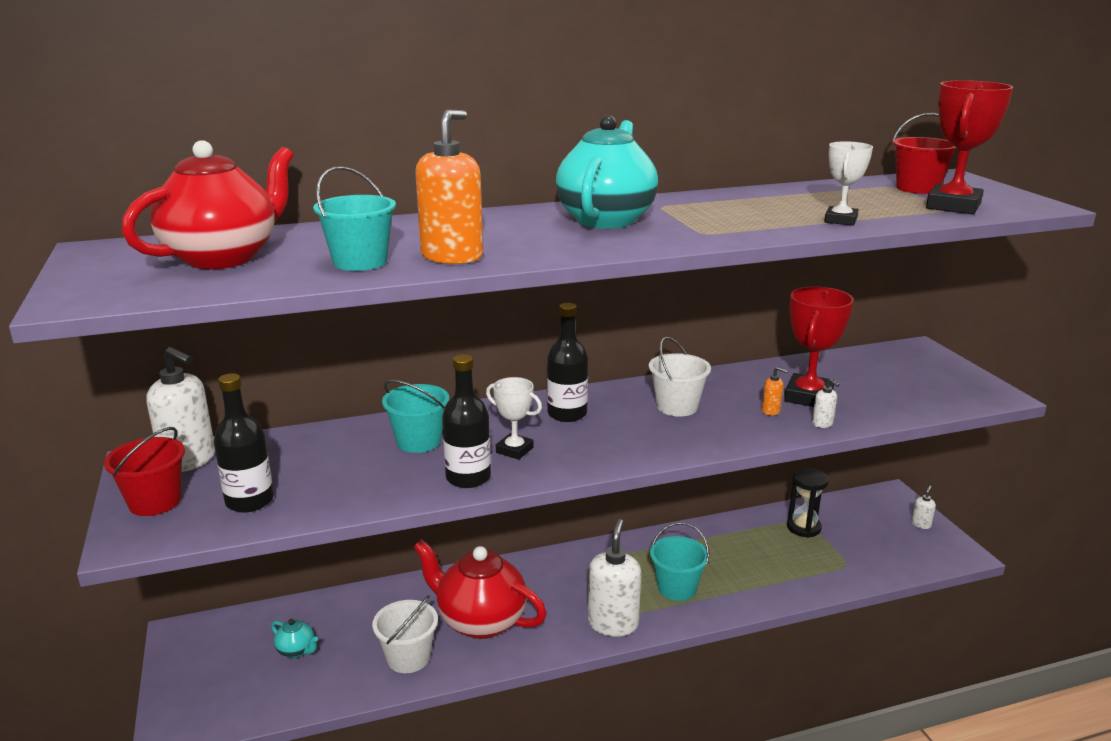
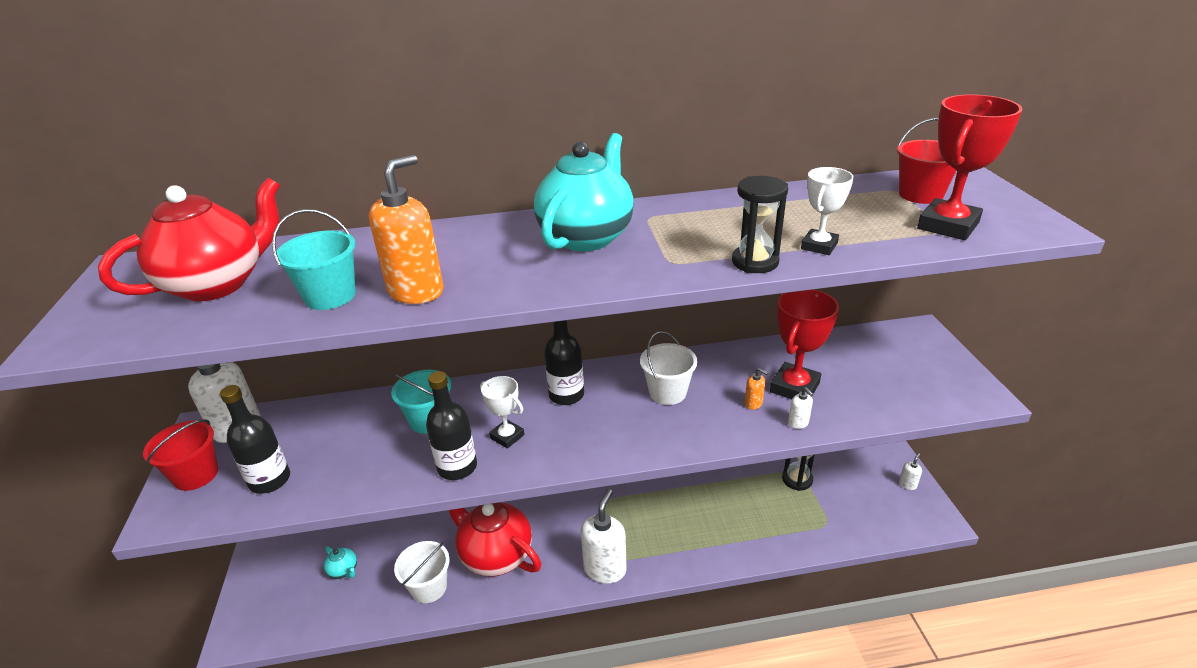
camera: 10 degrees right, 10 degrees up
(677, 588) = (668, 536): turquoise bucket -> none
(785, 231) = (755, 262): none -> black hourglass

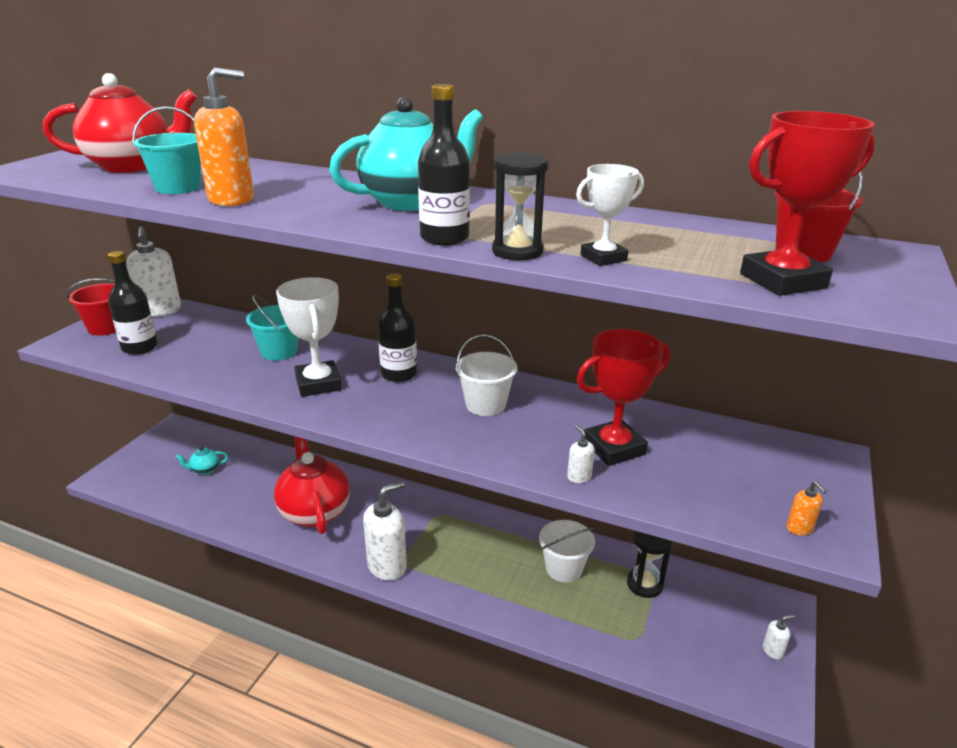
camera: 30 degrees right, 5 degrees down
(344, 571) = (205, 470): turquoise teapot -> turquoise teapot turned 90 degrees clockwise
(429, 587) = (247, 510): white bucket -> white bucket (564, 568)
(457, 467) = (259, 389): black bottle -> black bottle (444, 238)
(507, 436) = (318, 384): white trophy -> white trophy, size x1.66
(753, 403) = (554, 444): orange soap dispenser -> orange soap dispenser (799, 528)
(798, 423) = (579, 477): white soap dispenser -> white soap dispenser turned 150 degrees clockwise

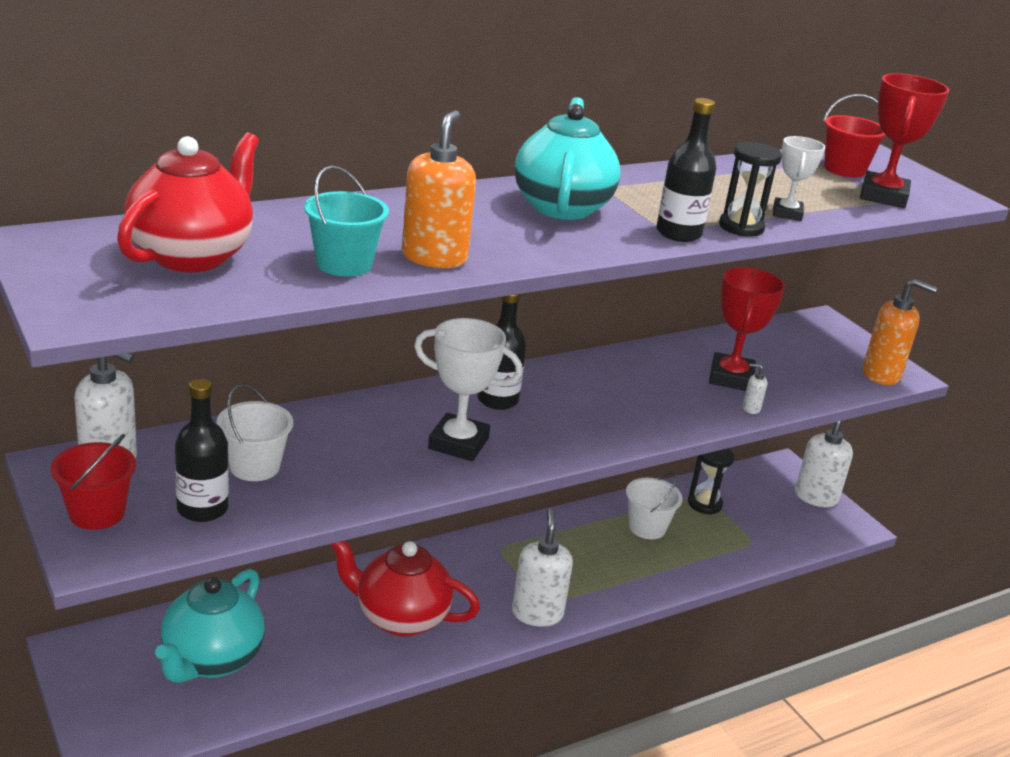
camera: 55 degrees left, 0 degrees up
(205, 470) = (211, 660): turquoise teapot -> turquoise teapot, size x2.39
(279, 352) = (354, 435): turquoise bucket -> none
(485, 405) = (606, 390): white bucket -> white bucket (254, 467)
(773, 651) = (816, 497): white soap dispenser -> white soap dispenser, size x2.27
(799, 528) = (881, 374): orange soap dispenser -> orange soap dispenser, size x2.27

